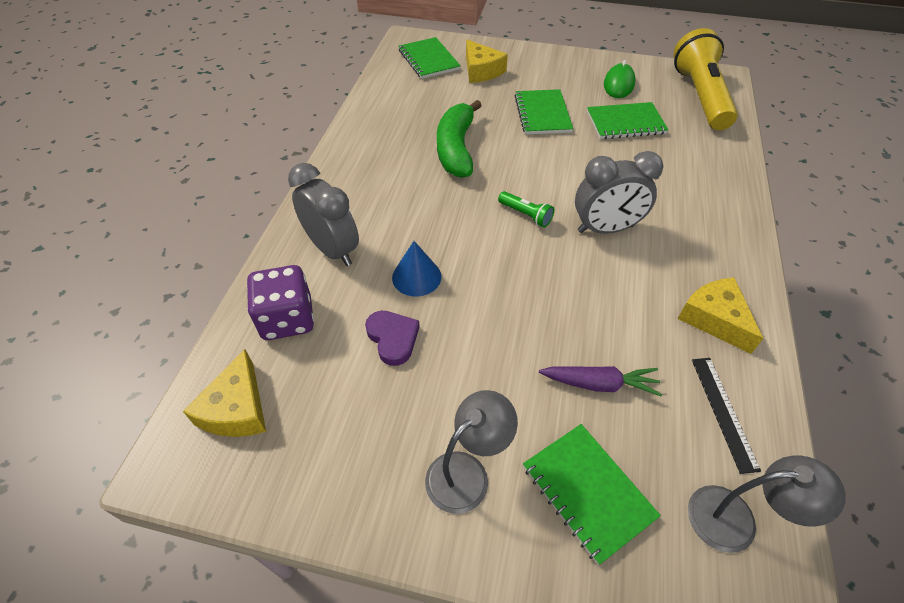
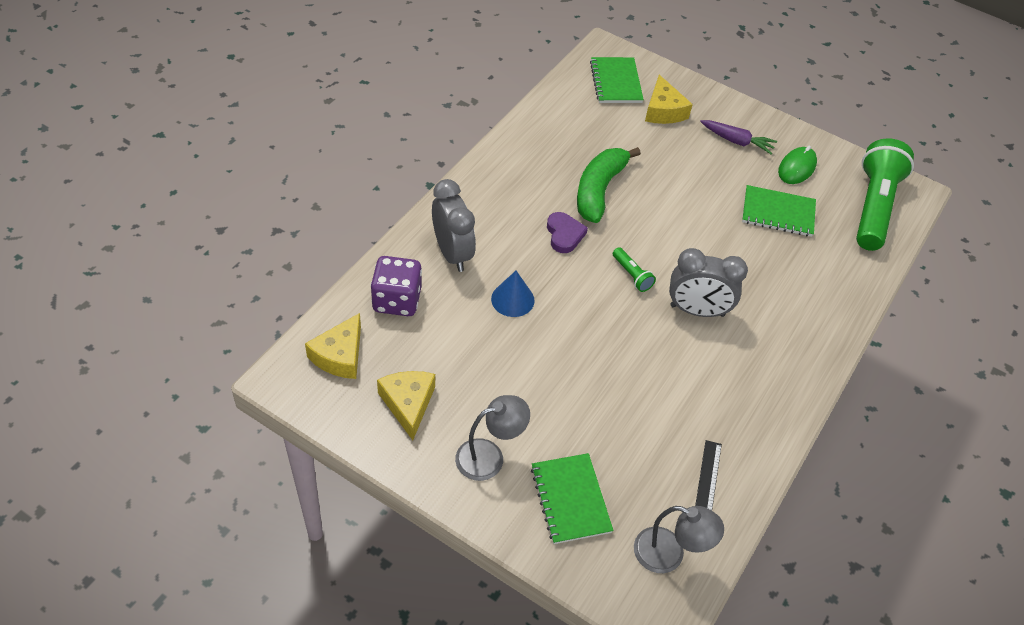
camera: 15 degrees right, 0 degrees up
(393, 338) = (473, 343): purple heart -> purple heart (564, 235)
(542, 114) = (700, 178): green notebook -> none
(599, 384) = (620, 432): purple carrot -> purple carrot (737, 141)
(700, 96) = (874, 207): yellow flashlight -> green flashlight
(714, 319) = (745, 417): yellow cheese -> yellow cheese (408, 404)

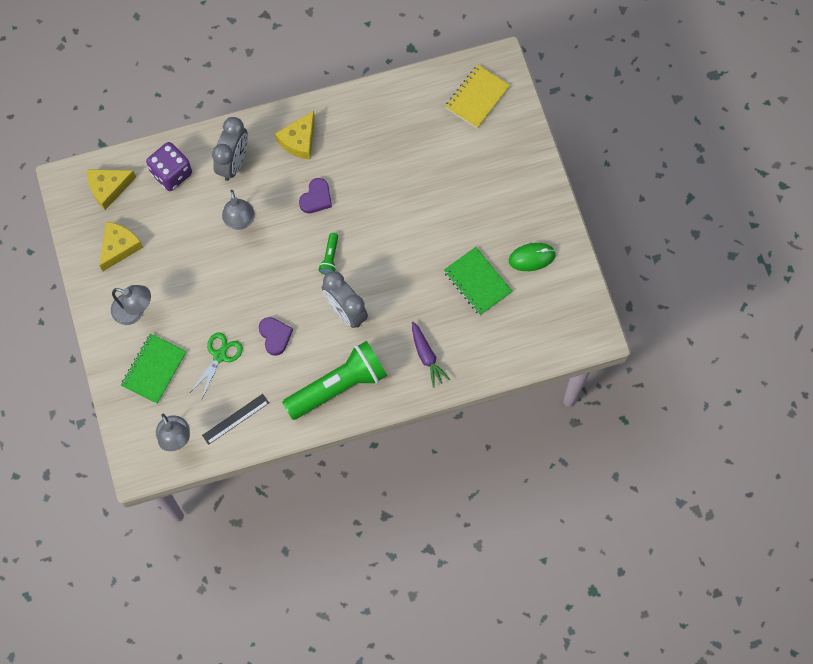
camera: 45 degrees right, 20 degrees up
(512, 299) = (240, 222): blue cone -> grey lamp
(599, 190) = (373, 180): green banana -> none
(616, 82) = (477, 97): green notebook -> yellow notebook
(624, 435) = (220, 356): none -> green scissors
(658, 378) = (275, 336): none -> purple heart
(663, 111) = (486, 145): yellow cheese -> yellow cheese (299, 140)
(737, 141) = (512, 207): purple carrot -> purple carrot (426, 356)
(874, 207) = (552, 325): green flashlight -> green flashlight (338, 386)

